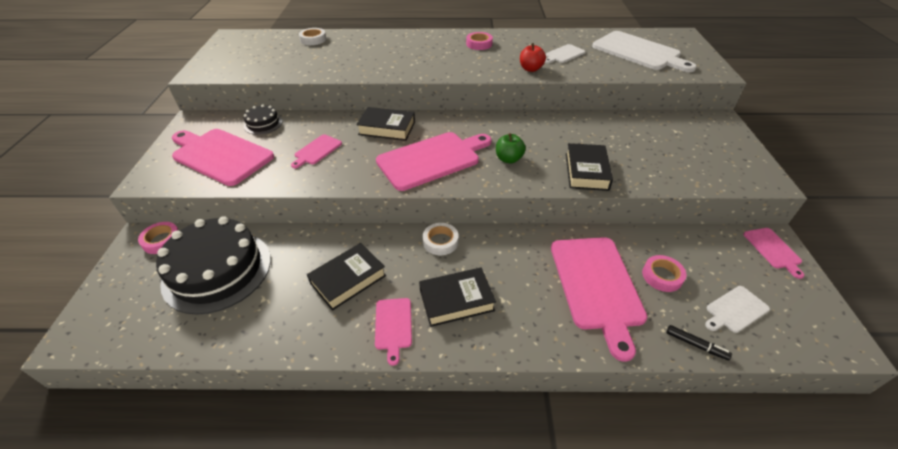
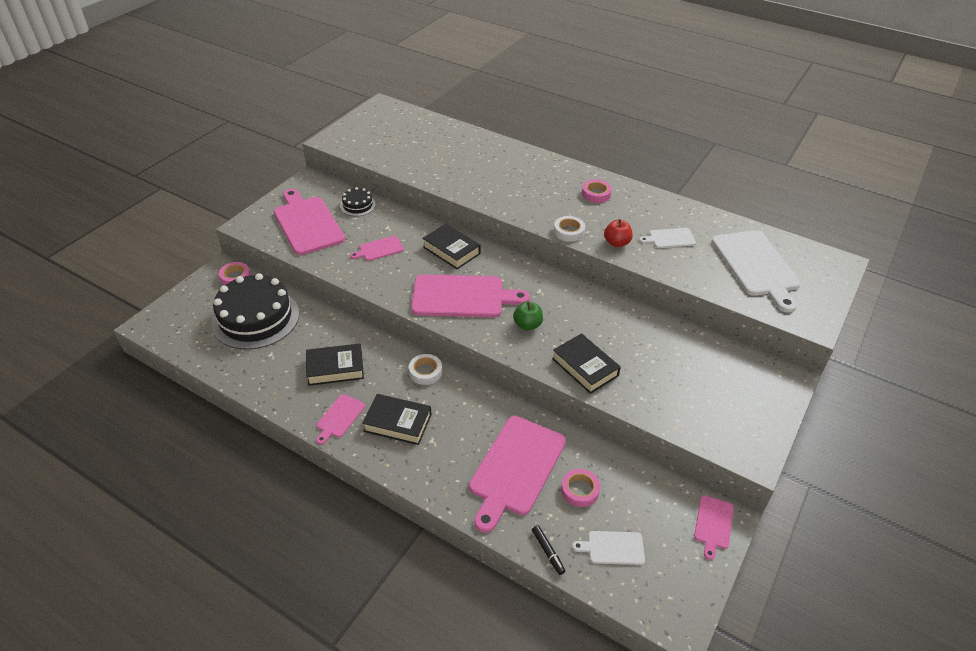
camera: 30 degrees right, 0 degrees up
(313, 39) = (448, 134): white tape -> white tape (568, 231)
(586, 171) = (585, 367): black book -> black book turned 75 degrees counterclockwise

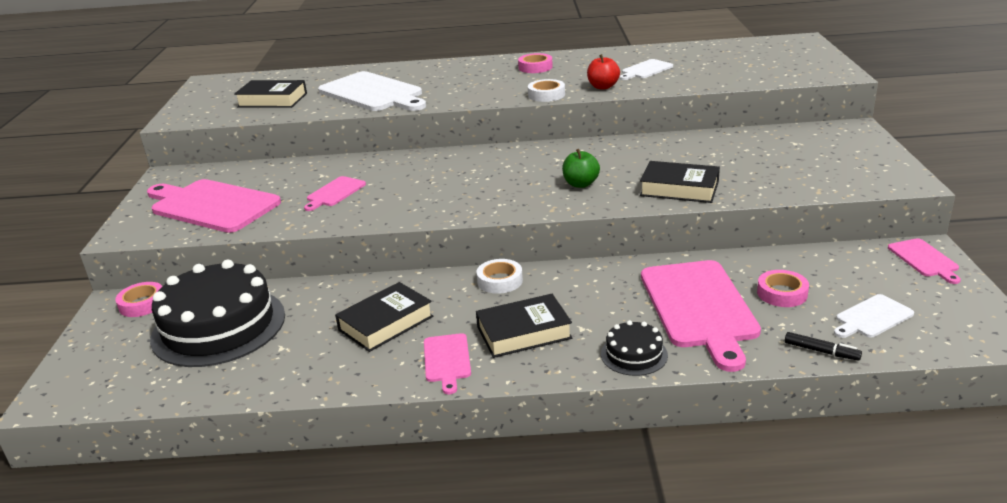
camera: 30 degrees left, 15 degrees down
(357, 205) = (261, 172): black cake -> black cake (634, 354)
(451, 250) = (422, 166): black book -> black book (272, 100)
(462, 296) = (482, 191): pink cutting board -> none
(756, 266) = (742, 61): white cutting board -> white cutting board (373, 93)

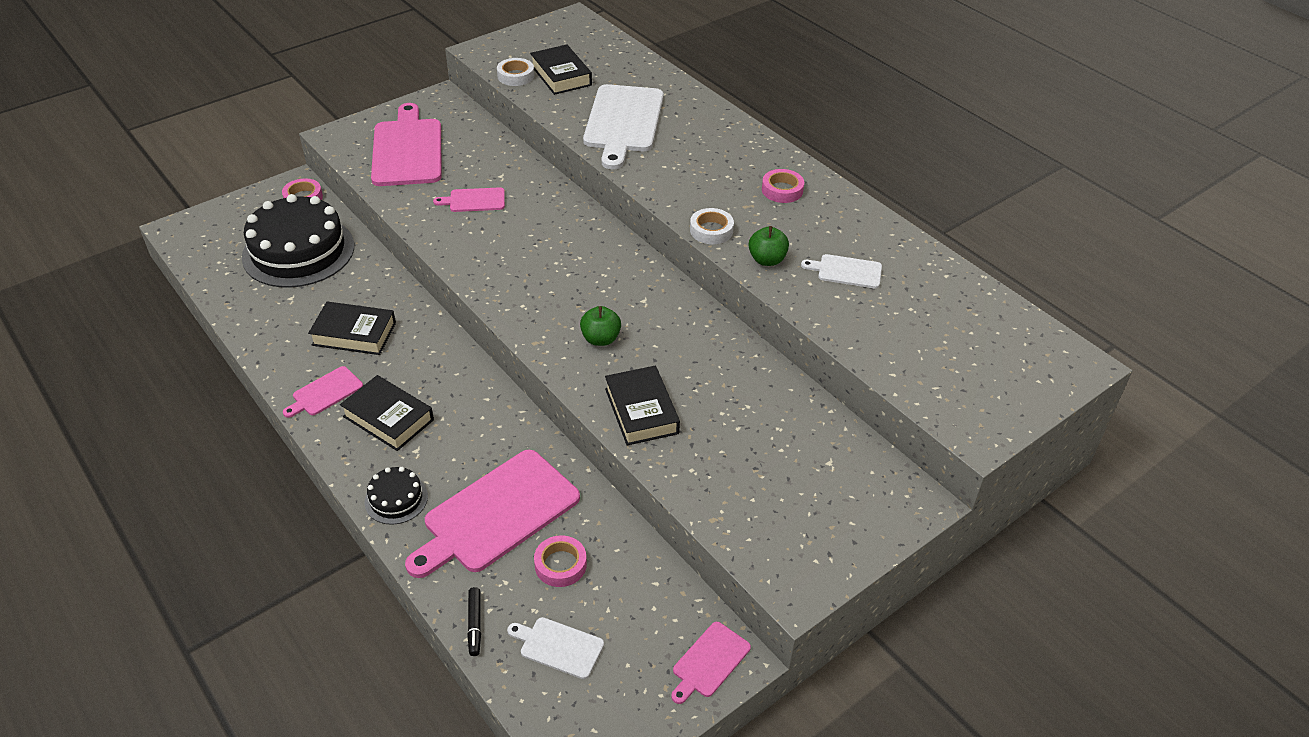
camera: 50 degrees right, 15 degrees up
(500, 281) = (458, 367): white tape -> white tape (516, 76)
(603, 87) = (767, 260): red apple -> green apple

